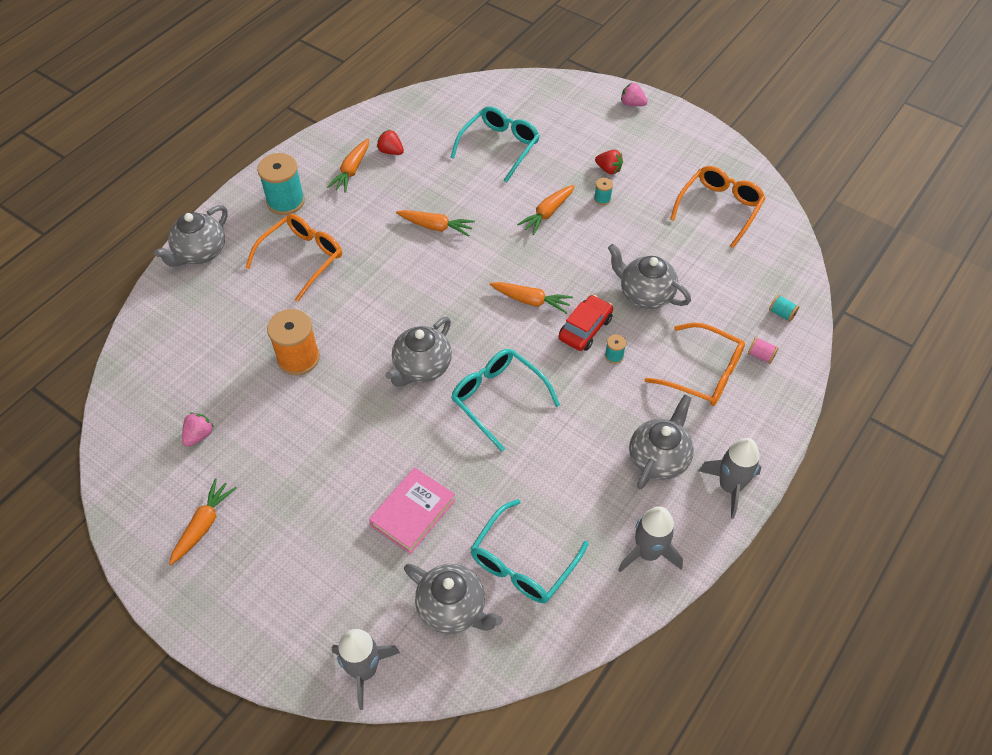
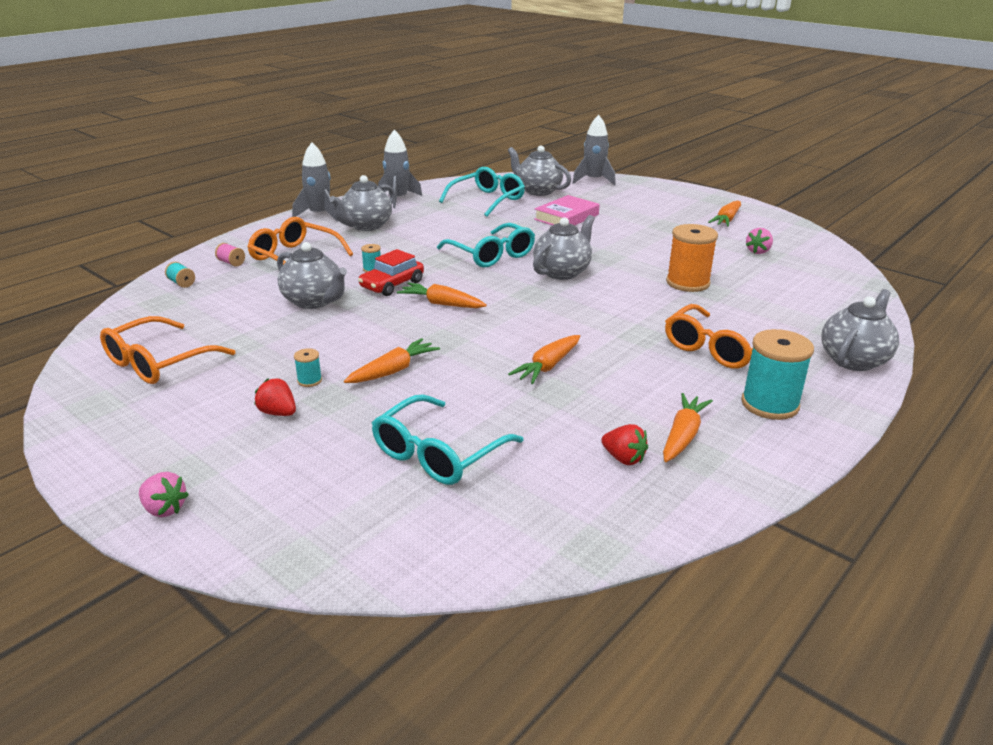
camera: 175 degrees left, 25 degrees down
(436, 227) = (548, 366): orange carrot -> orange carrot turned 75 degrees counterclockwise

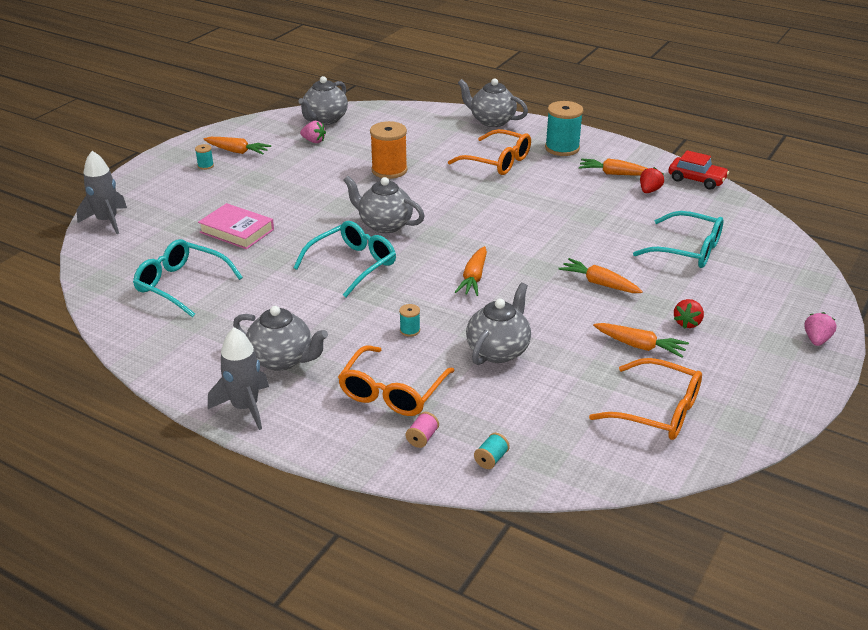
camera: 100 degrees left, 5 degrees up
(309, 380) = (636, 319): turquoise spool -> turquoise spool (205, 166)
(392, 285) = (443, 311): red car -> red car (696, 179)
(398, 199) = (178, 353): grey rocket -> none
(538, 191) = (147, 254): grey teapot -> grey teapot (325, 120)
(548, 366) = (556, 221): orange carrot -> orange carrot (639, 346)

